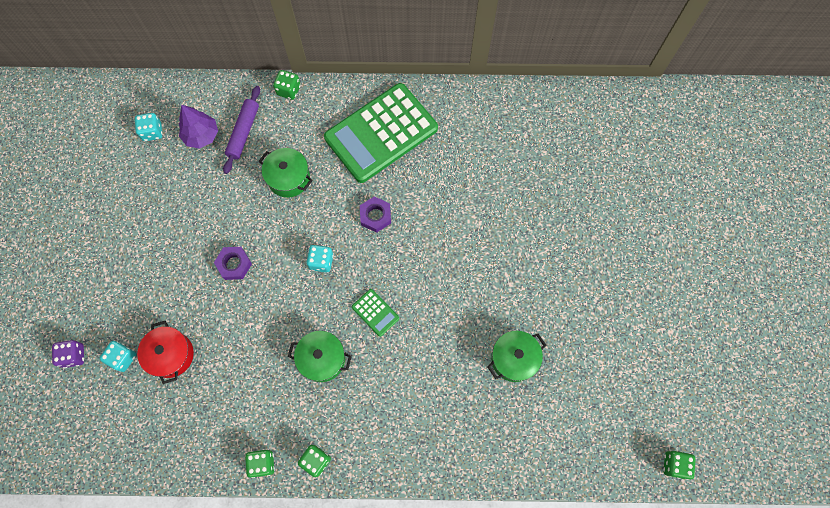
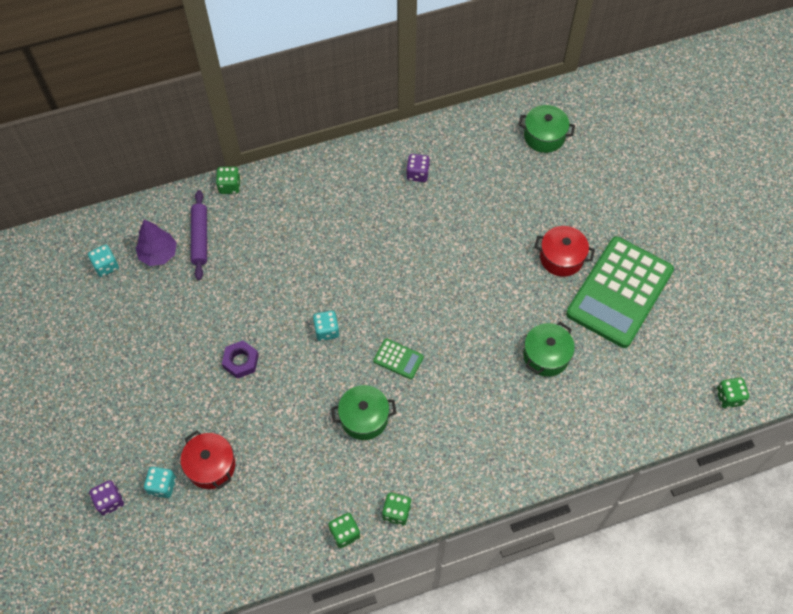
camera: 20 degrees left, 10 degrees down
(288, 178) = (263, 266): green pot -> green pot (544, 136)
(375, 216) = (362, 273): purple nut -> none
(381, 133) = (337, 197): green calculator -> green calculator (619, 292)
(465, 134) = (417, 174): none -> purple dice
(568, 265) = (561, 258): none -> red pot

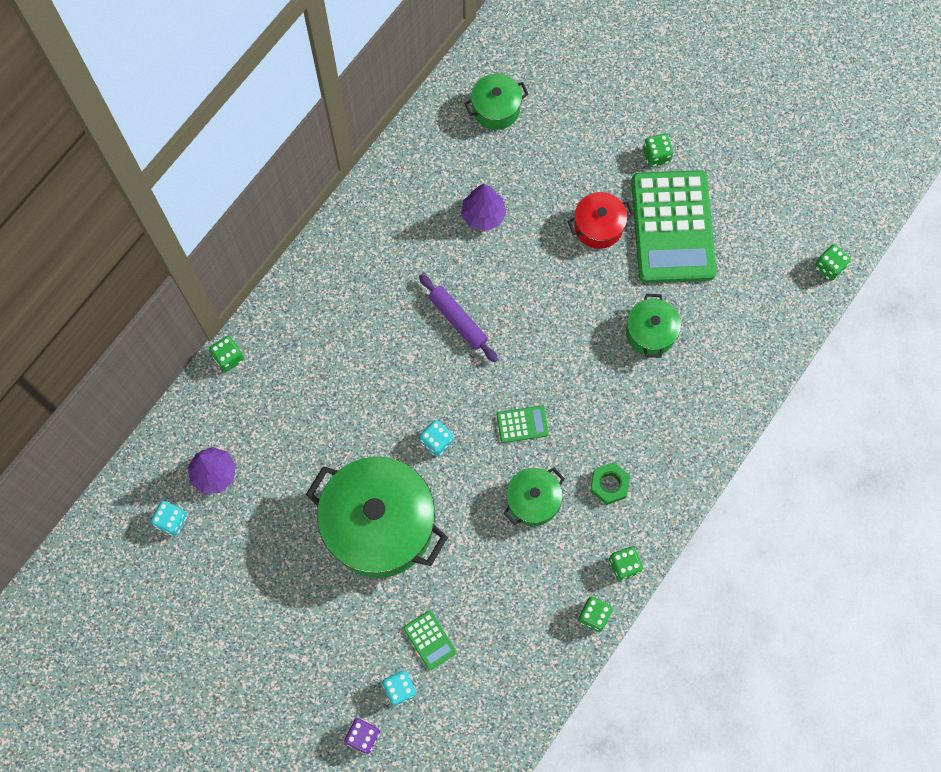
camera: 35 degrees left, 10 degrees up
(200, 238) = (242, 430): purple rolling pin -> purple rolling pin (458, 320)
(211, 466) = (430, 640): red pot -> green calculator
(241, 361) = (379, 525): purple nut -> green pot
(417, 174) = (404, 226): purple dice -> none
(431, 445) = (609, 485): none -> green nut
(480, 200) = (483, 215): none -> purple tree
(643, 235) = (656, 156): none -> green dice

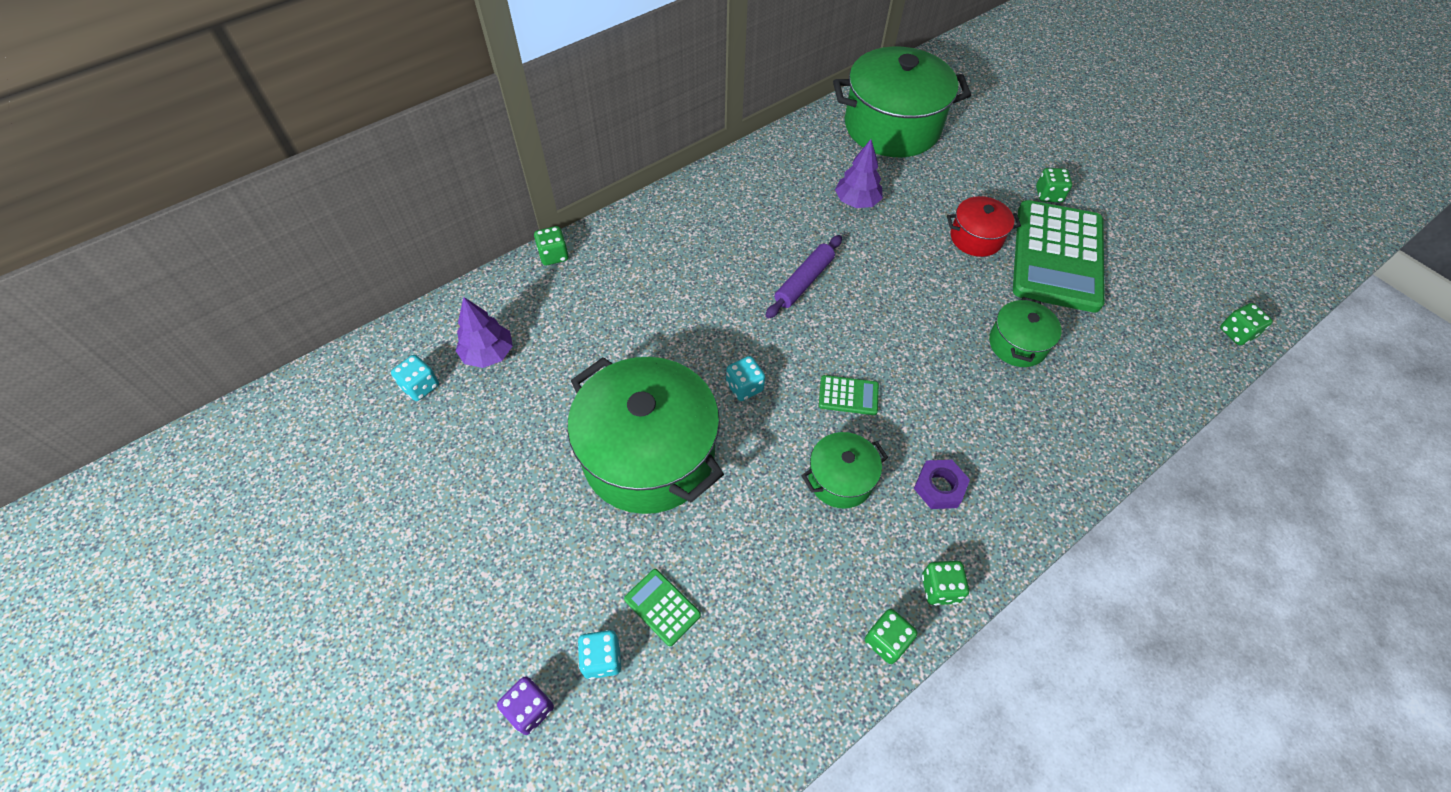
camera: 15 degrees right, 15 degrees down
(430, 640) = (662, 607): green calculator -> green calculator turned 150 degrees clockwise
(458, 320) = (803, 281): purple rolling pin -> purple rolling pin turned 60 degrees clockwise
(496, 109) = (892, 126): green pot -> green pot, size x2.04
(609, 485) = (939, 487): green nut -> purple nut

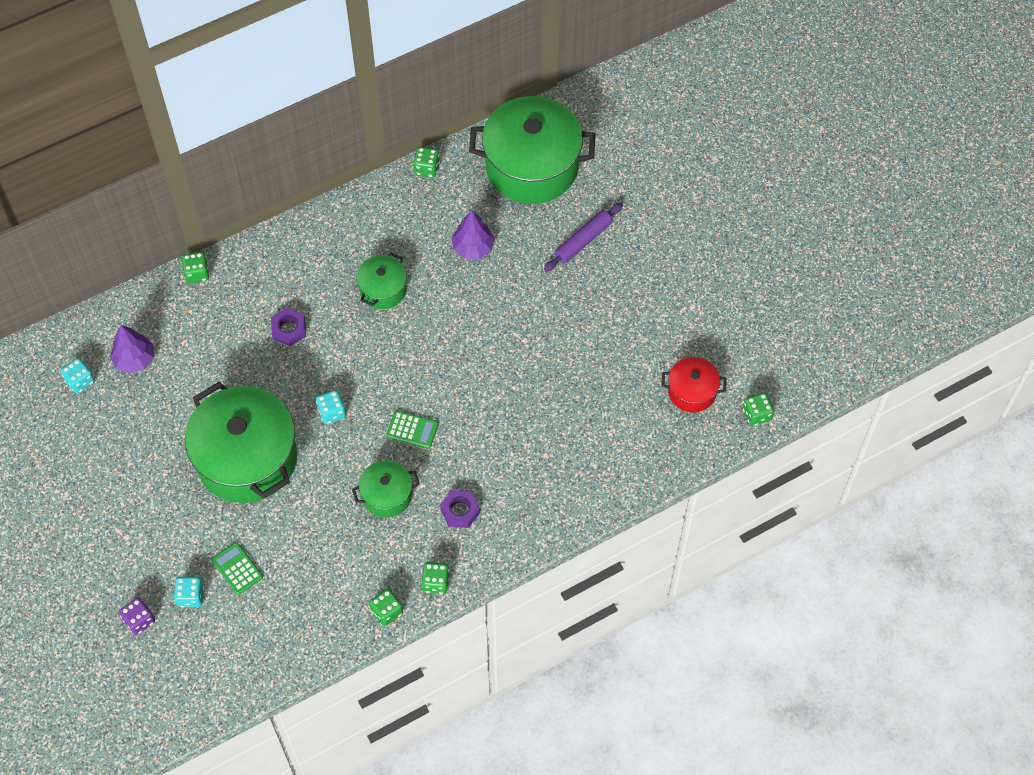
camera: 10 degrees right, 5 degrees up
(672, 301) = (289, 329): none -> purple nut
(803, 281) = (404, 323): purple rolling pin -> purple rolling pin (583, 241)
(976, 238) = (568, 297): red pot -> red pot (692, 391)
(1017, 344) = (565, 402): green pot -> green pot (383, 289)
(1048, 195) = (651, 260): green dice -> green dice (427, 168)
(1057, 256) = (633, 324): green calculator -> none

